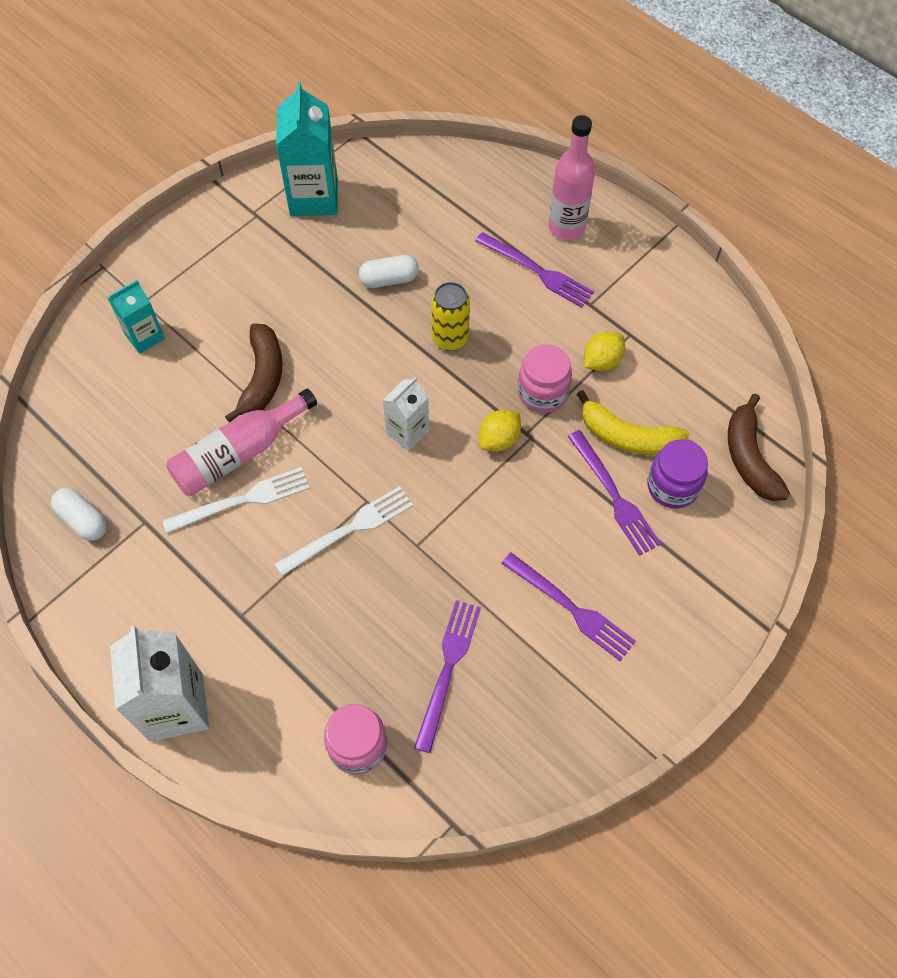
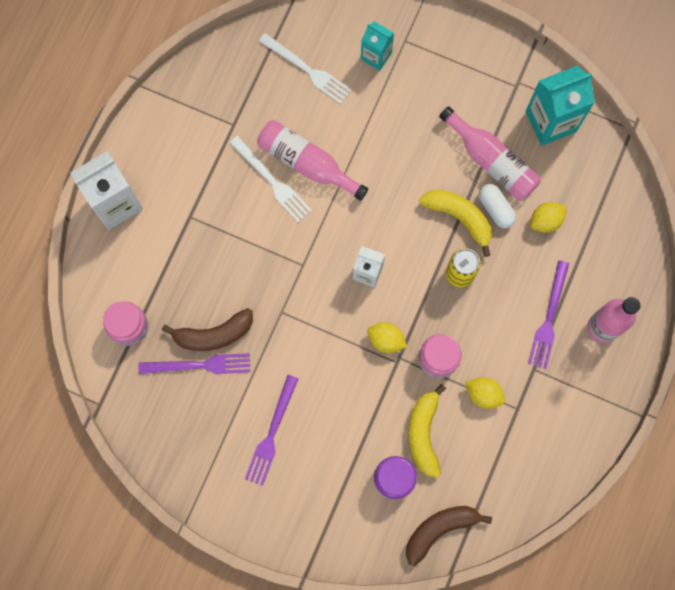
camera: 70 degrees right, 15 degrees up
(83, 520) = (220, 85): white capsule -> none
(263, 378) = (373, 153): brown banana -> brown banana (213, 335)
(332, 265) = (492, 161): none -> pink bottle
(349, 529) = (276, 262): white fork -> white fork (307, 70)
(383, 317) = (459, 217): none -> yellow banana
(424, 238) = (545, 221): none -> yellow lemon
(614, 496) = (370, 438): purple fork -> none

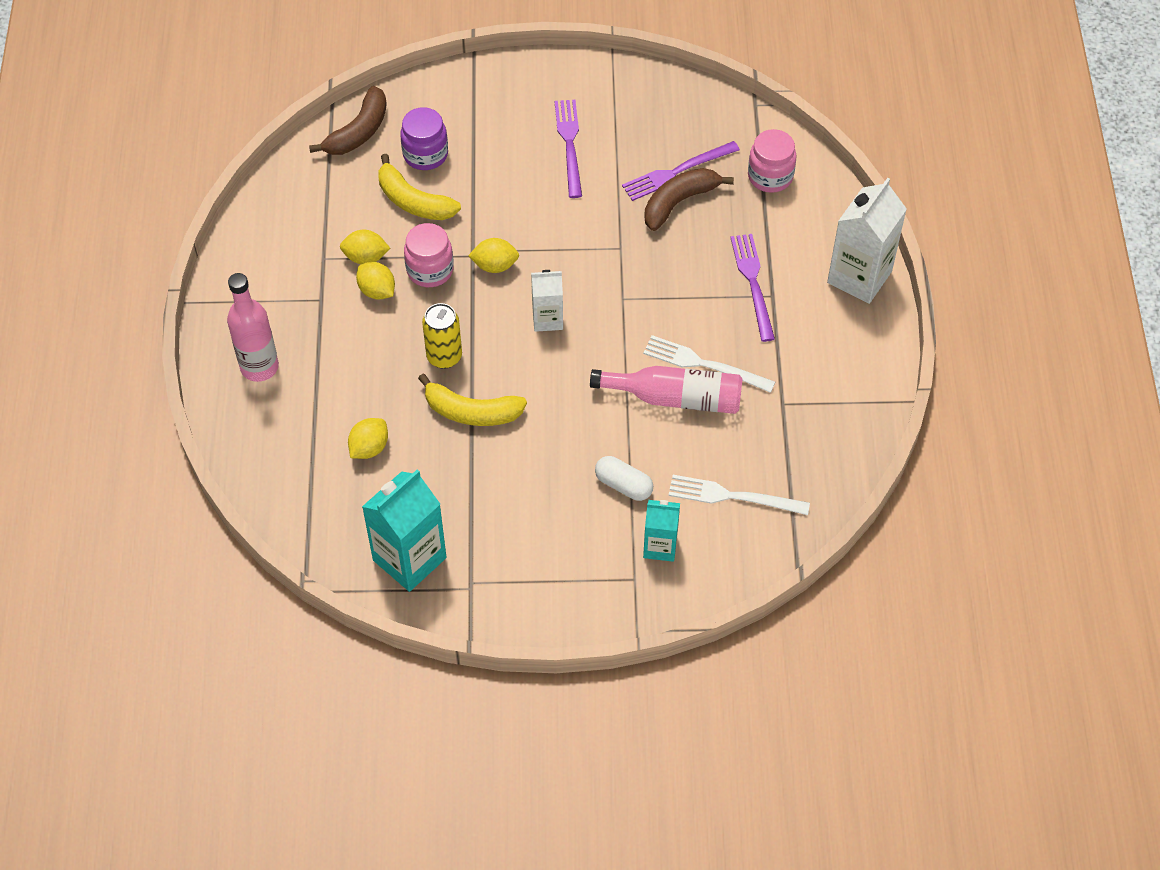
camera: 155 degrees right, 20 degrees down
(423, 433) = (413, 201): yellow banana -> yellow banana turned 150 degrees clockwise
(487, 357) = (377, 291): none -> yellow lemon
(492, 161) = (461, 485): pink bottle -> none
(496, 209) = (433, 437): white capsule -> white capsule (623, 485)
(548, 318) = (324, 352): purple fork -> purple fork (753, 283)

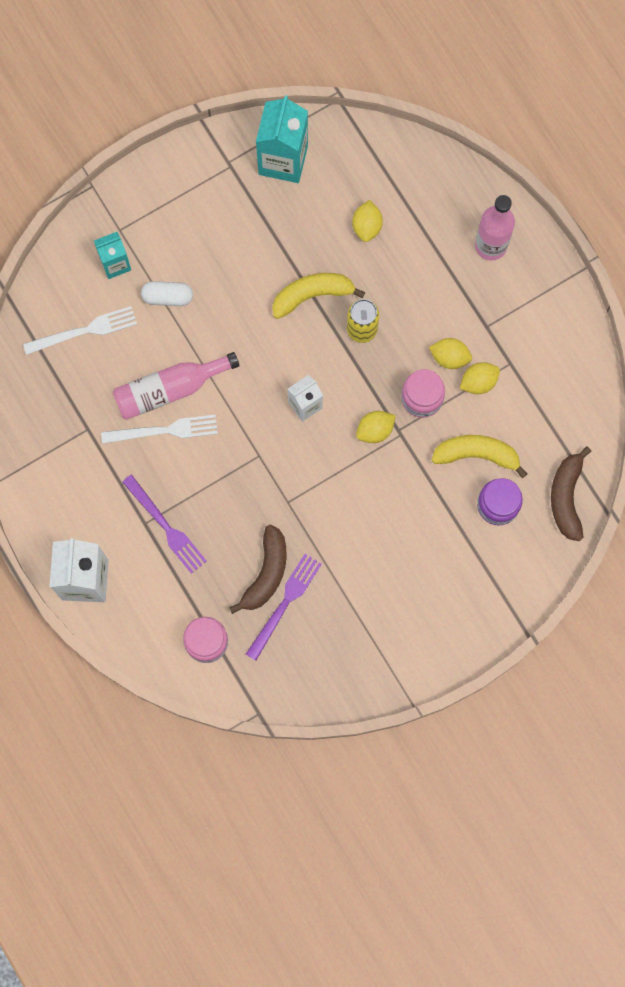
camera: 150 degrees right, 20 degrees up
(569, 144) = (388, 582): purple fork -> none

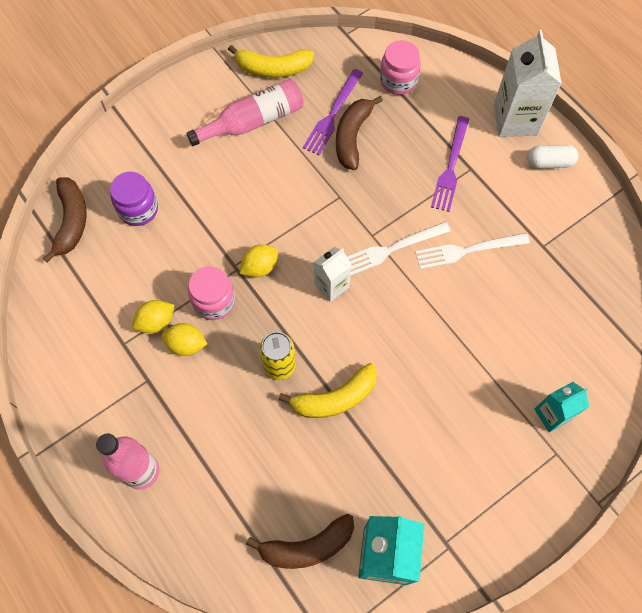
camera: 175 degrees right, 10 degrees down
(84, 331) = (568, 340): white fork -> white fork (391, 249)
(166, 527) = (450, 167): purple fork -> purple fork turned 120 degrees counterclockwise
(167, 297) = (489, 383): white capsule -> white capsule (549, 162)
(169, 389) = (469, 289): pink bottle -> pink bottle (253, 121)
(348, 172) = (307, 547): none -> brown banana
(367, 226) = (281, 482): yellow lemon -> none
(477, 454) = (158, 253): yellow banana -> yellow banana (273, 69)

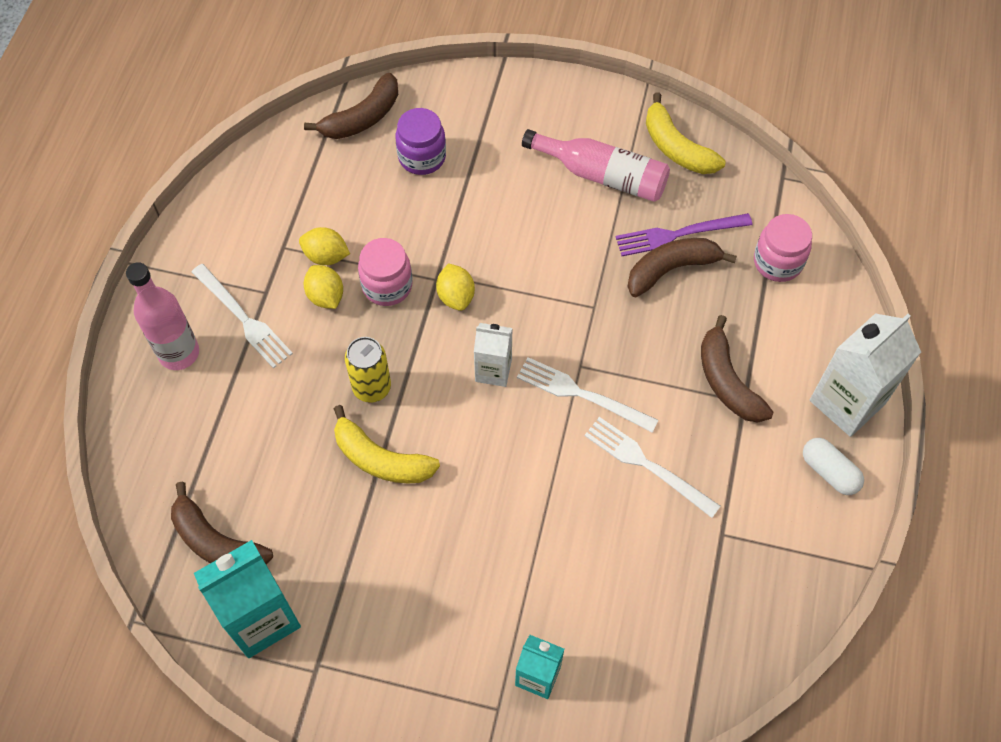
camera: 50 degrees right, 5 degrees down
(154, 409) = (243, 318): none -> white fork
(260, 267) = (456, 296): yellow lemon -> yellow lemon turned 60 degrees clockwise
(450, 167) = (727, 381): purple fork -> brown banana

